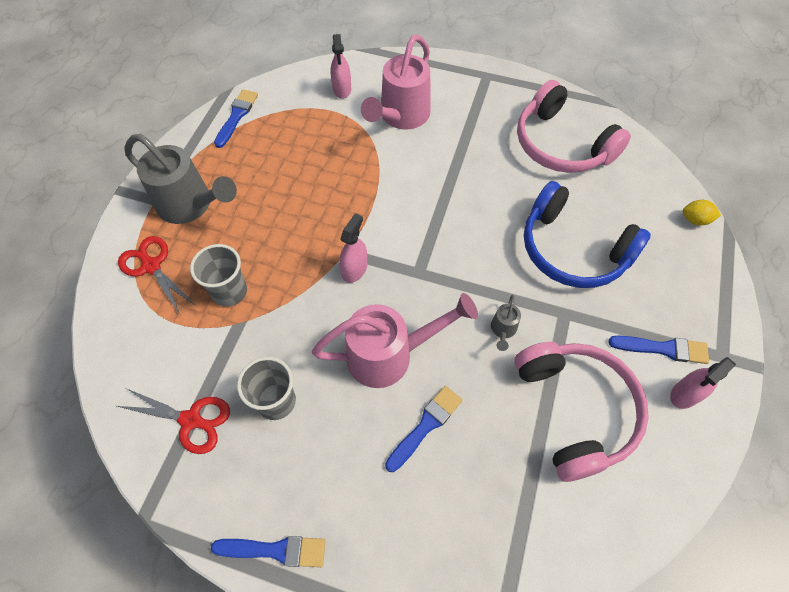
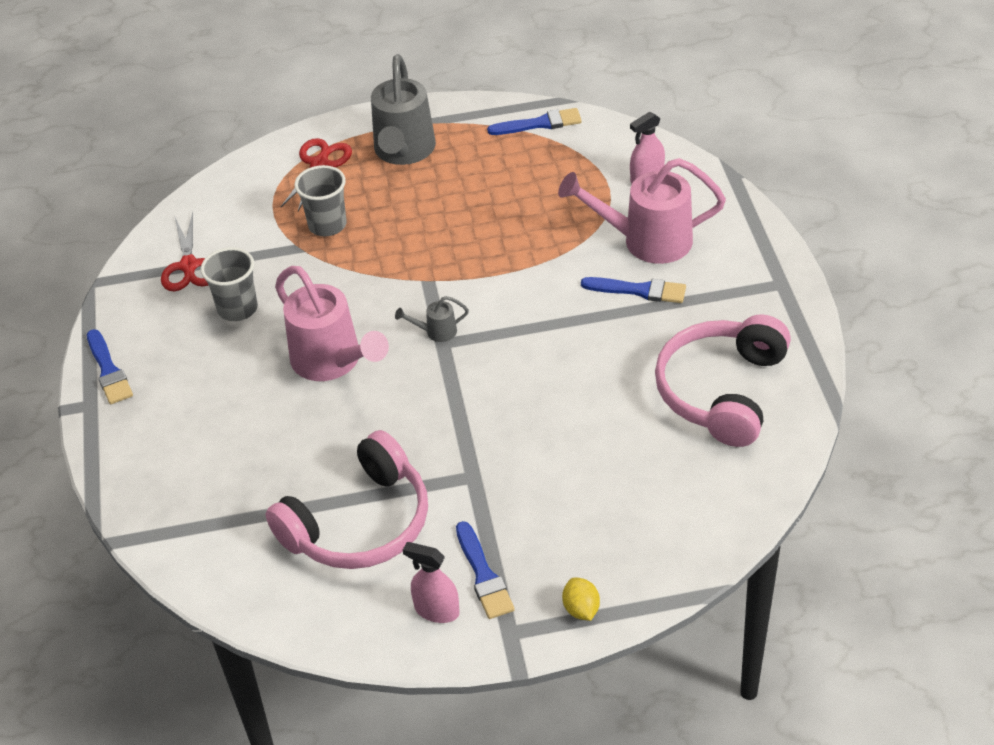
camera: 65 degrees right, 15 degrees down
(354, 269) = (412, 295): pink spray bottle -> none
(425, 426) = (274, 418): blue brush -> blue brush (638, 290)
(503, 330) = (417, 434): grey watering can -> grey watering can (436, 332)
(572, 250) = (565, 455): blue headphones -> none
(695, 220) = (700, 555): yellow lemon -> yellow lemon (581, 609)

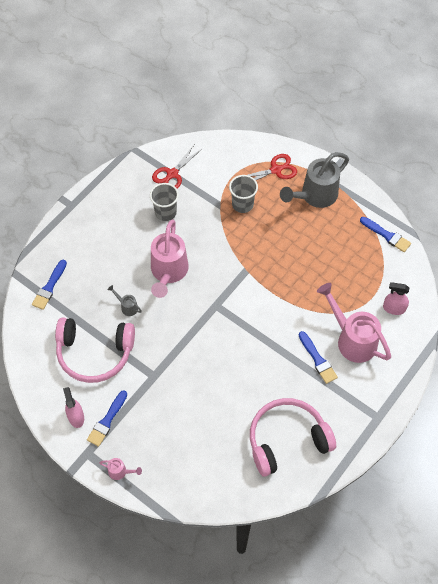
camera: 45 degrees right, 15 degrees up
(108, 370) = (93, 196): blue brush -> blue brush (49, 287)
(436, 332) = (220, 298): grey watering can -> grey watering can (127, 307)
(581, 609) = (120, 472): yellow lemon -> pink watering can

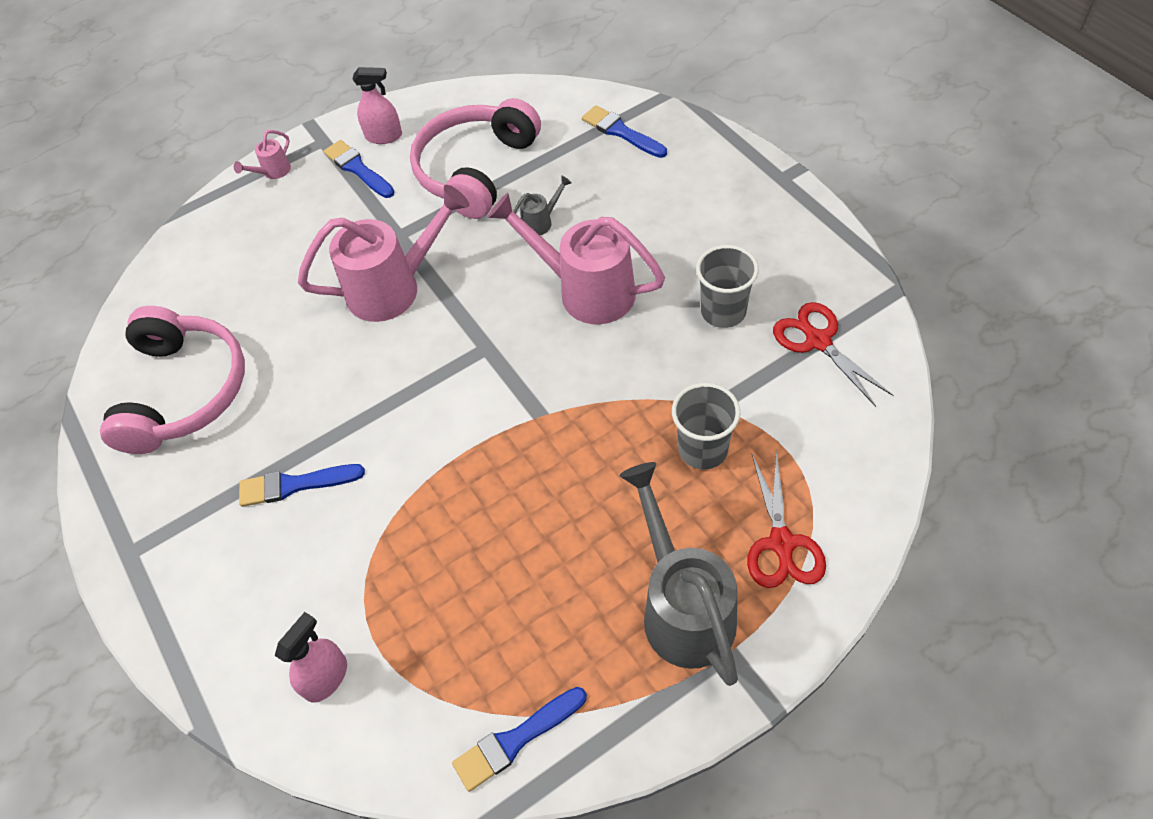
camera: 115 degrees right, 5 degrees down
(352, 339) = (301, 563): pink watering can -> pink watering can (393, 288)

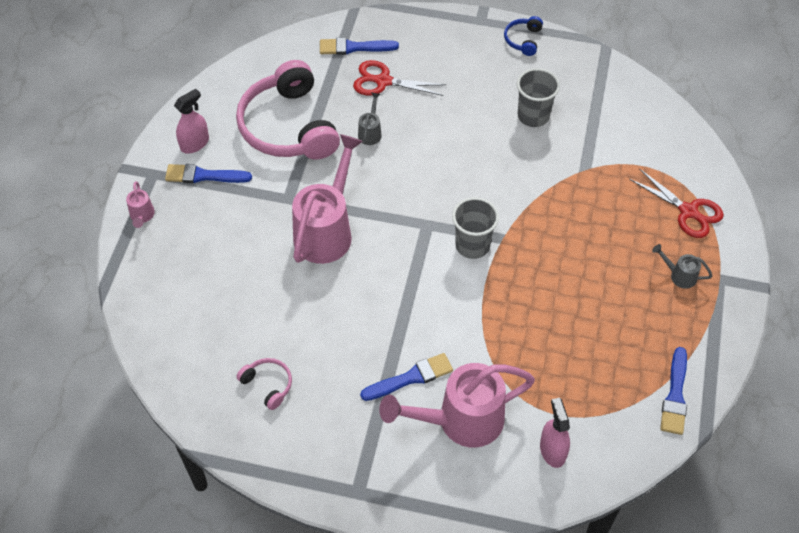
camera: 50 degrees left, 0 degrees up
(184, 391) = (268, 385): pink headphones -> pink headphones, size x0.42
(295, 485) = (410, 378): blue brush -> blue brush turned 150 degrees counterclockwise
(586, 291) = (446, 154): pink watering can -> pink watering can (461, 420)
(683, 608) = (679, 275): grey watering can -> grey watering can, size x0.43
(703, 449) = (603, 194): grey cup -> grey cup (472, 245)
(806, 225) = (523, 40): none -> blue headphones
(817, 340) = (596, 99): red scissors -> red scissors (383, 81)

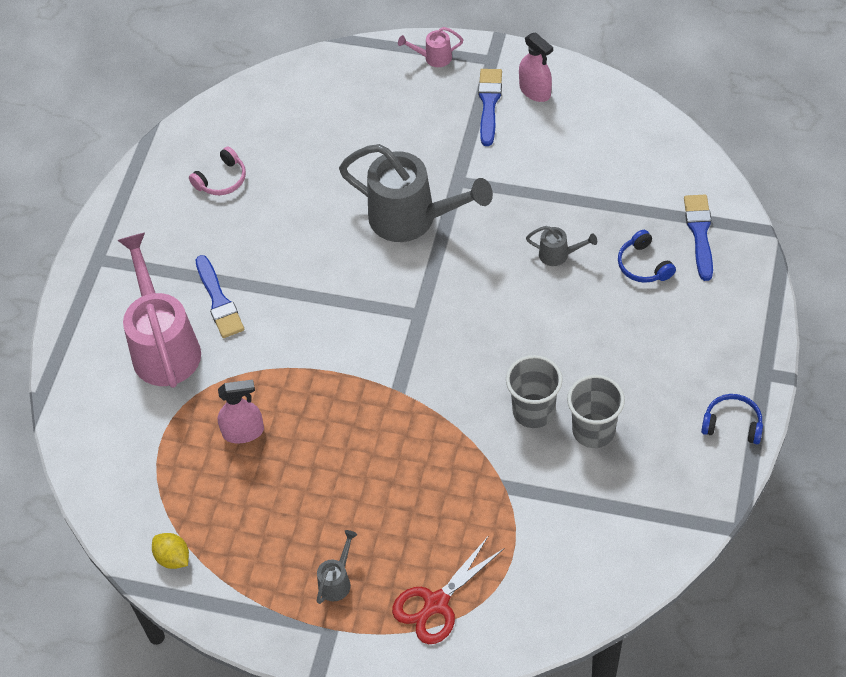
camera: 95 degrees right, 0 degrees up
(288, 127) = (563, 174): pink headphones -> none
(326, 231) = (411, 218): pink watering can -> grey watering can
(383, 81) = (643, 265): red scissors -> blue headphones
(472, 245) = (388, 359): grey cup -> grey cup (533, 411)
(552, 450) = (120, 430): pink spray bottle -> pink spray bottle (243, 432)
(675, 395) = (173, 558): blue brush -> yellow lemon

